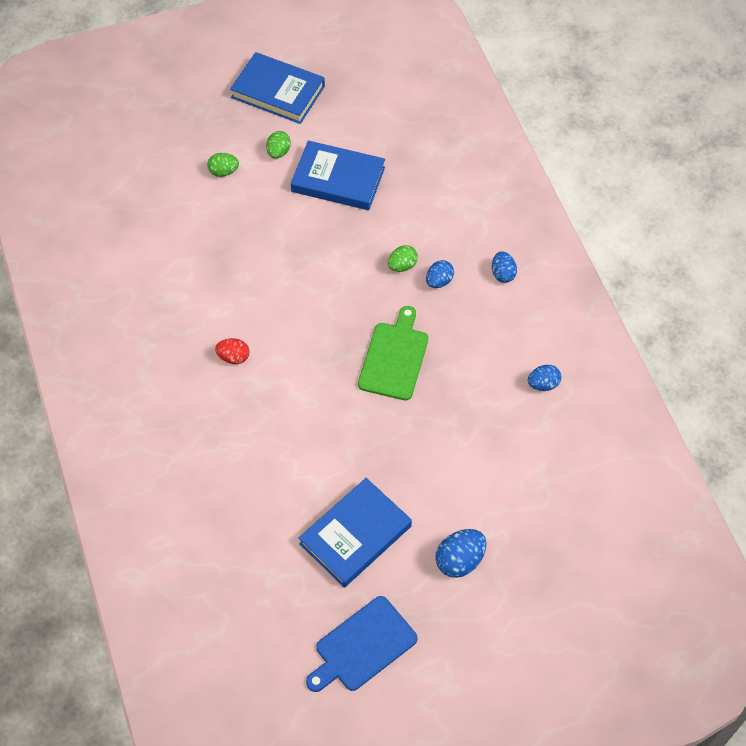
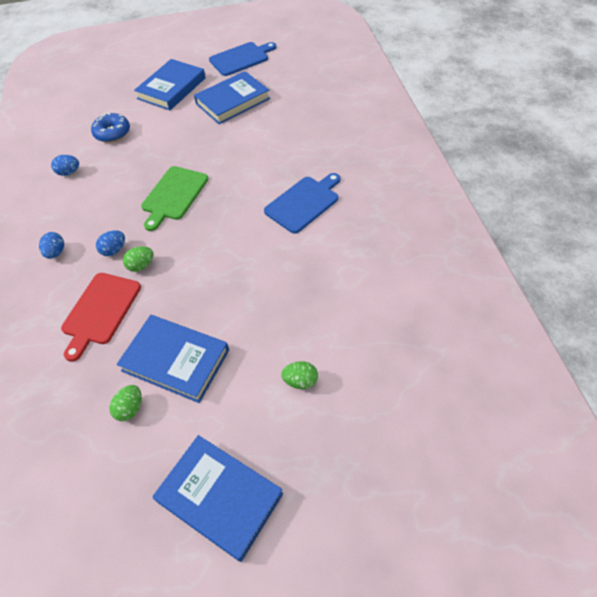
camera: 170 degrees left, 5 degrees down
(233, 357) = (304, 203): red egg -> blue cutting board
(278, 152) = (234, 401): green egg -> green egg (130, 408)
(426, 216) = (100, 311): none -> red cutting board
(459, 560) = (171, 88): blue egg -> blue book
(515, 458) = (112, 133): none -> blue donut

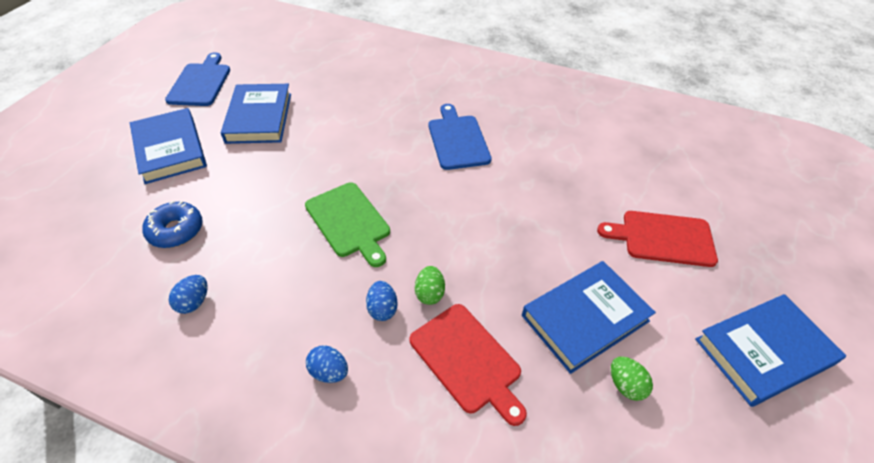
camera: 60 degrees left, 5 degrees down
(300, 381) = (663, 238): green egg -> red cutting board

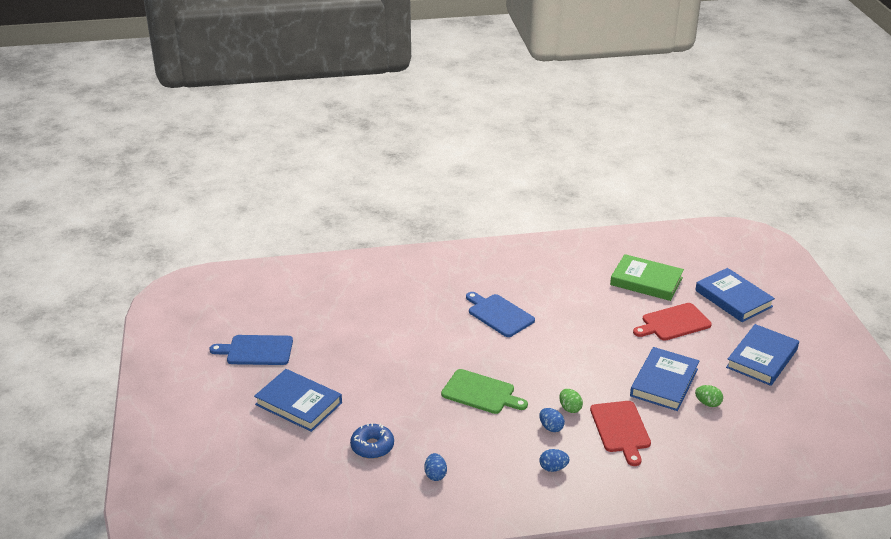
camera: 30 degrees left, 15 degrees down
(200, 83) = (256, 350): blue cutting board -> blue cutting board turned 60 degrees counterclockwise
(259, 117) = (338, 356): blue book -> blue book (733, 298)
(467, 360) = (621, 429): red cutting board -> red cutting board turned 60 degrees clockwise
(666, 170) = (646, 281): none -> green book

